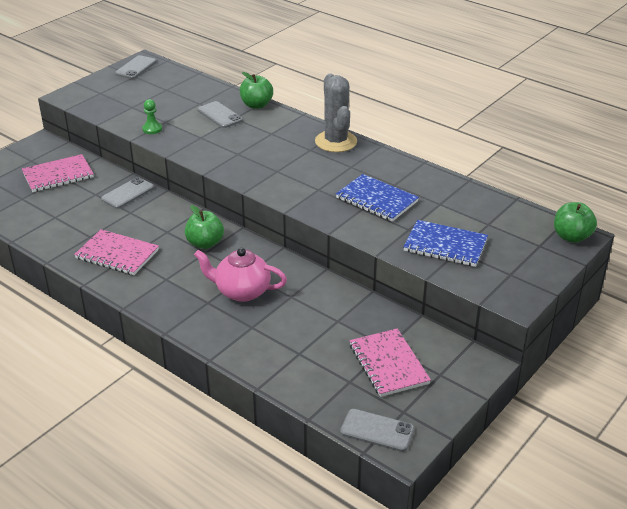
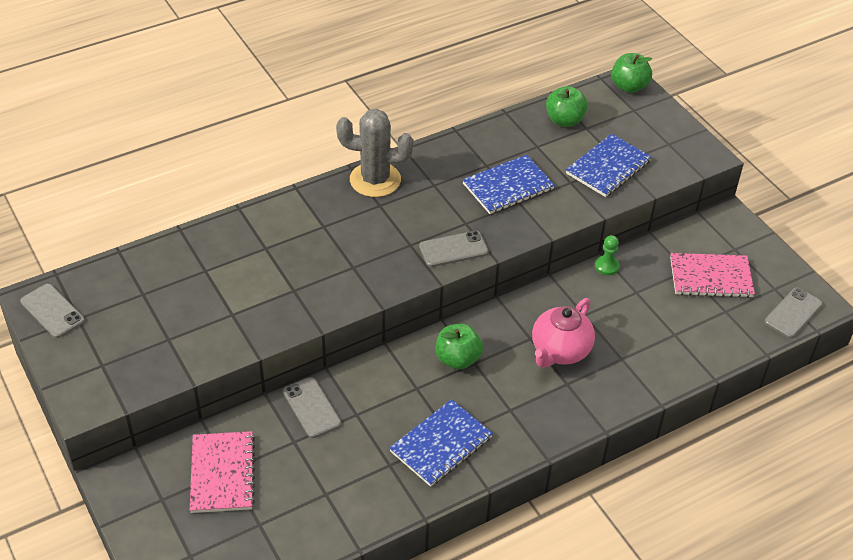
camera: 70 degrees left, 10 degrees up
(117, 254) = (441, 444): pink notebook -> blue notebook
(152, 129) = (243, 331): green pawn -> green pawn (606, 266)
(219, 115) = (249, 259): grey phone -> grey phone (453, 249)
(256, 105) = (246, 220): green apple -> green apple (564, 120)

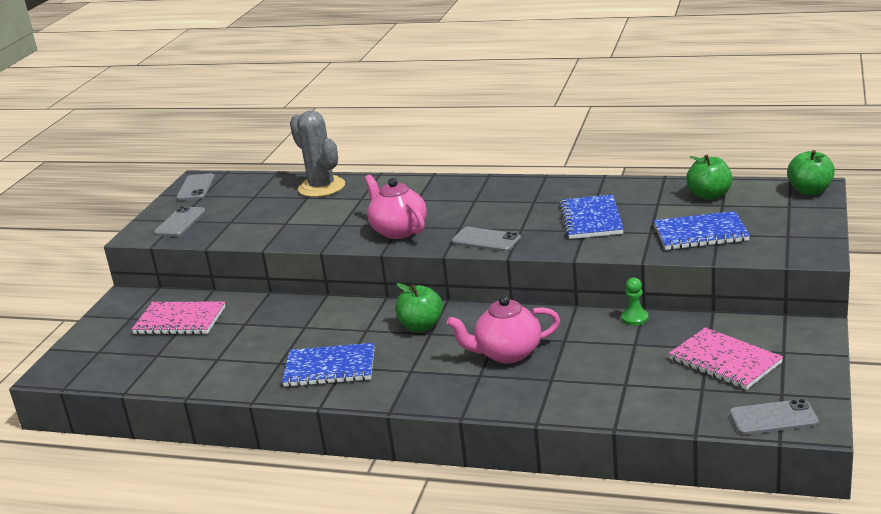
camera: 50 degrees right, 20 degrees down
(222, 473) = (180, 321): pink notebook -> pink notebook turned 60 degrees clockwise
(312, 408) = (283, 311): grey phone -> grey phone (180, 222)
(360, 273) = (398, 231): none -> pink teapot
(375, 180) = (494, 186): grey cactus -> grey cactus (321, 187)
(508, 187) = (591, 219): blue notebook -> blue notebook turned 75 degrees clockwise

